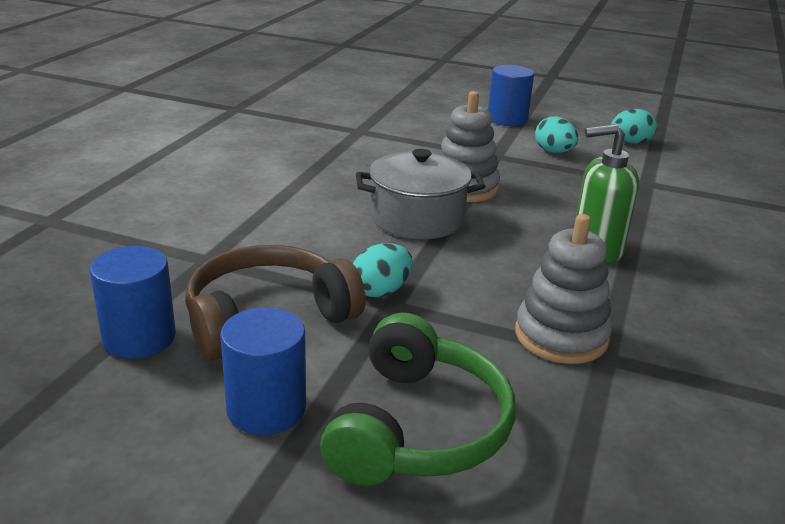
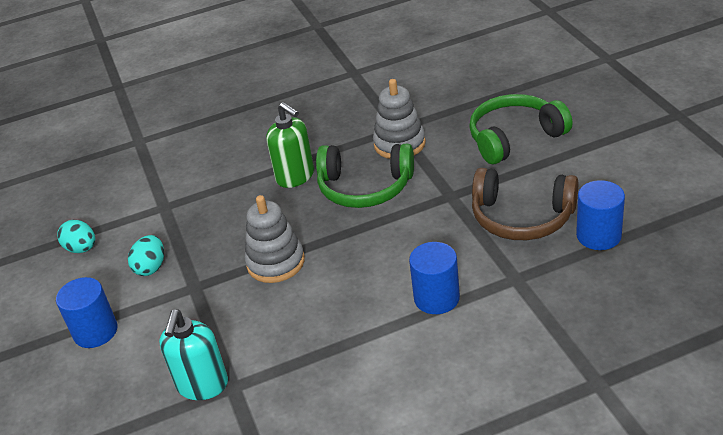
camera: 125 degrees left, 10 degrees up
(266, 409) = (567, 171): blue cylinder -> blue cylinder (436, 298)
(381, 125) = (202, 385): none -> turquoise soap dispenser
(381, 291) = (445, 206): turquoise egg -> none
(417, 218) = (350, 249): grey pot -> none
(504, 271) = (365, 187): none -> green headphones

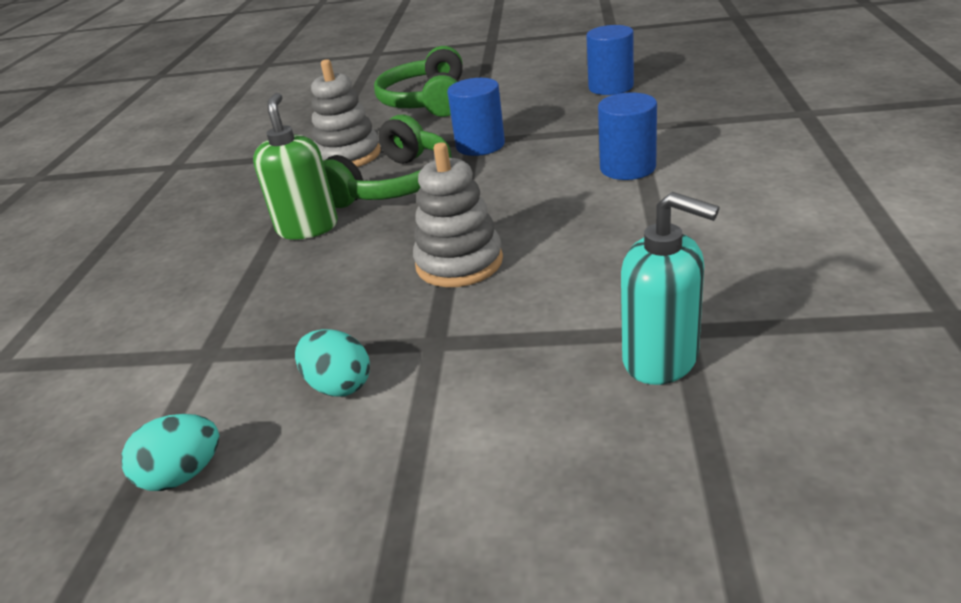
camera: 65 degrees left, 5 degrees down
(95, 331) = (435, 478): blue cylinder -> blue cylinder (480, 145)
(295, 177) = (307, 227): green soap dispenser -> green soap dispenser turned 75 degrees counterclockwise
(522, 217) = (548, 113): brown headphones -> none

